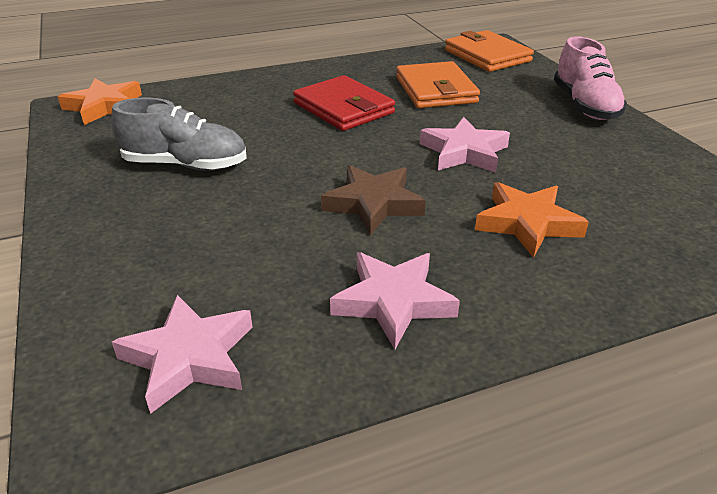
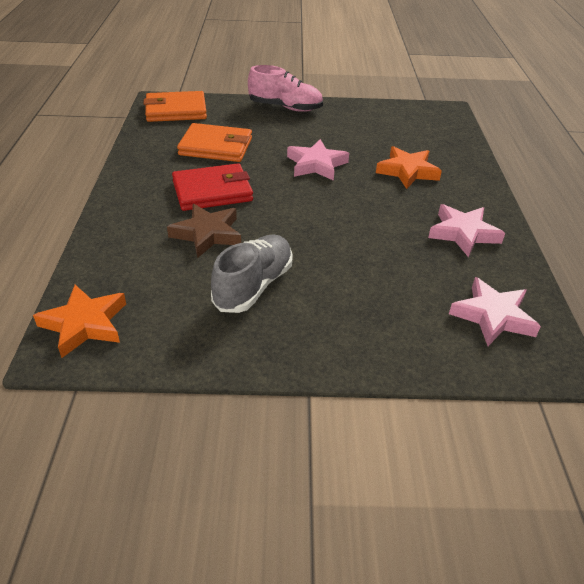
camera: 70 degrees left, 5 degrees up
(373, 204) = (361, 214): brown star -> brown star (207, 234)

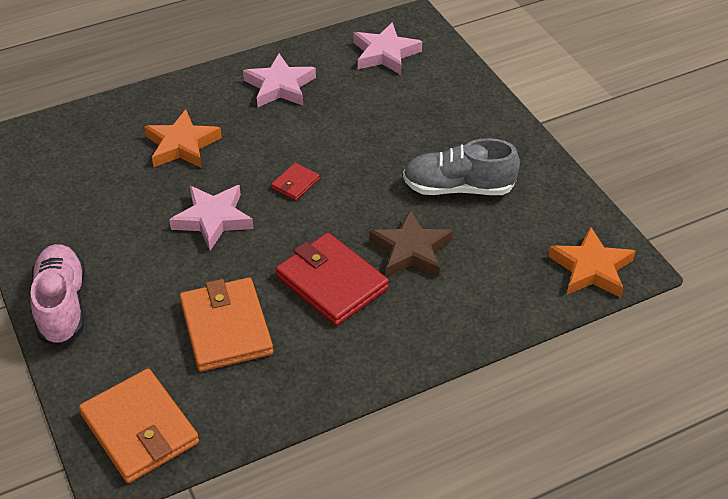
camera: 115 degrees left, 5 degrees up
(327, 205) = (295, 183): none -> red wallet

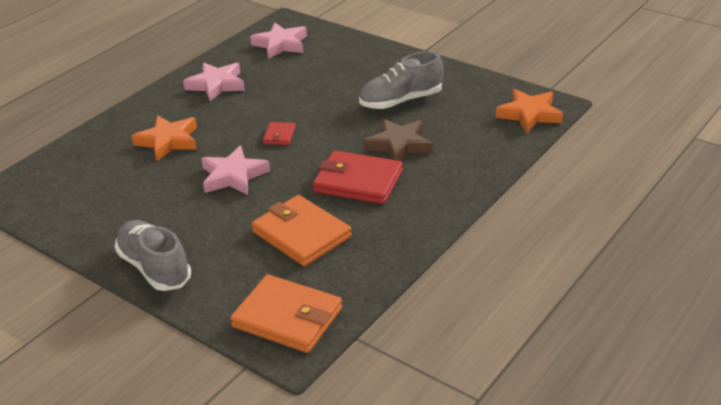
camera: 25 degrees left, 10 degrees down
(62, 305) = (154, 268): pink shoe -> grey shoe

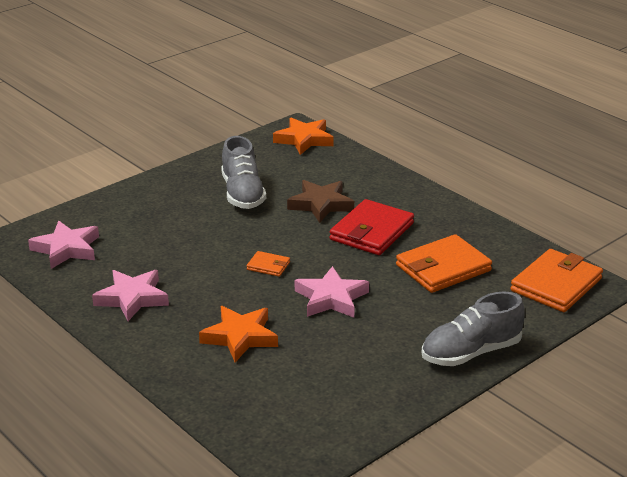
camera: 80 degrees left, 5 degrees down
(279, 135) = (268, 266): red wallet -> orange wallet

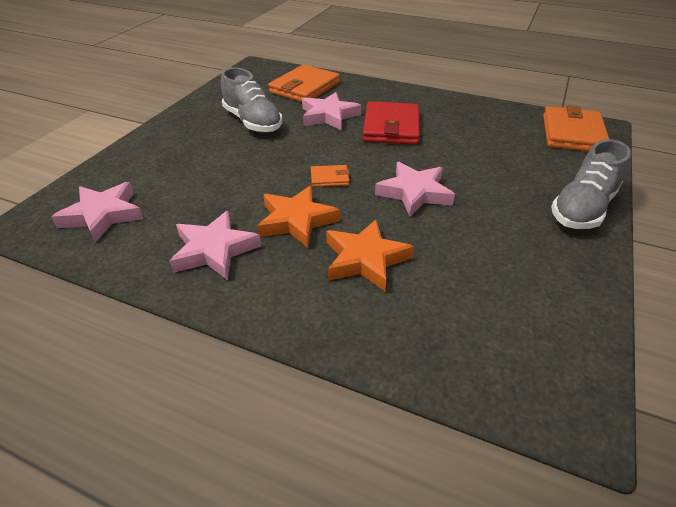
camera: 25 degrees left, 10 degrees up
(304, 140) = (271, 72): orange star -> orange star (296, 221)
(321, 204) = (328, 116): brown star -> pink star
(443, 268) = (477, 142): orange wallet -> orange wallet (304, 88)

